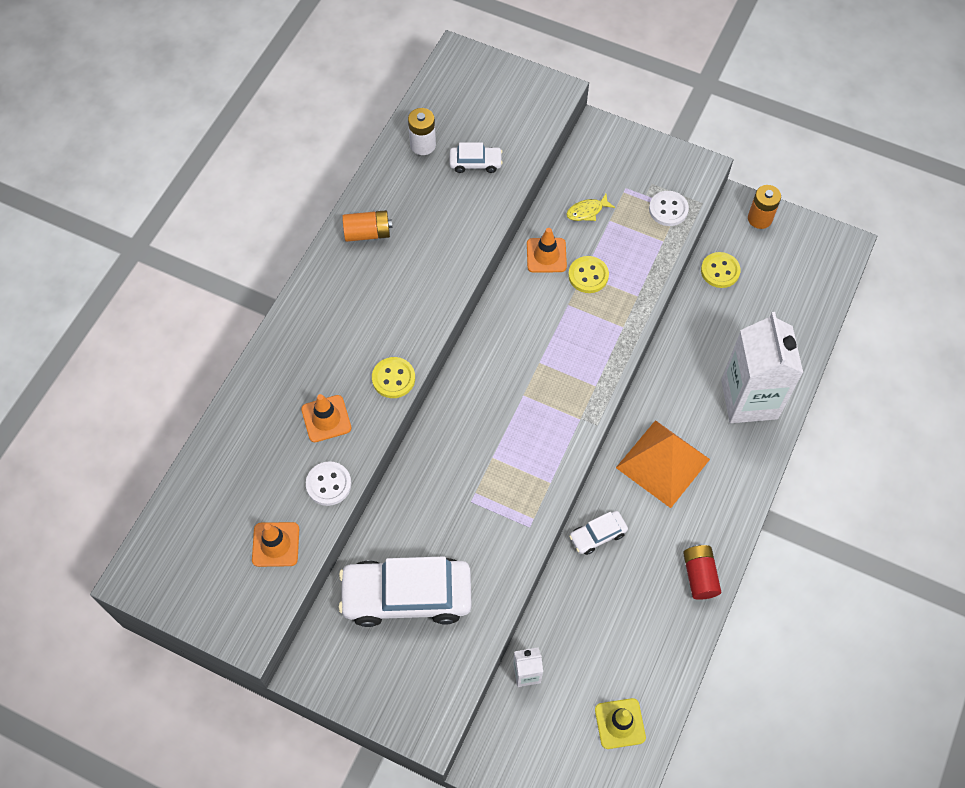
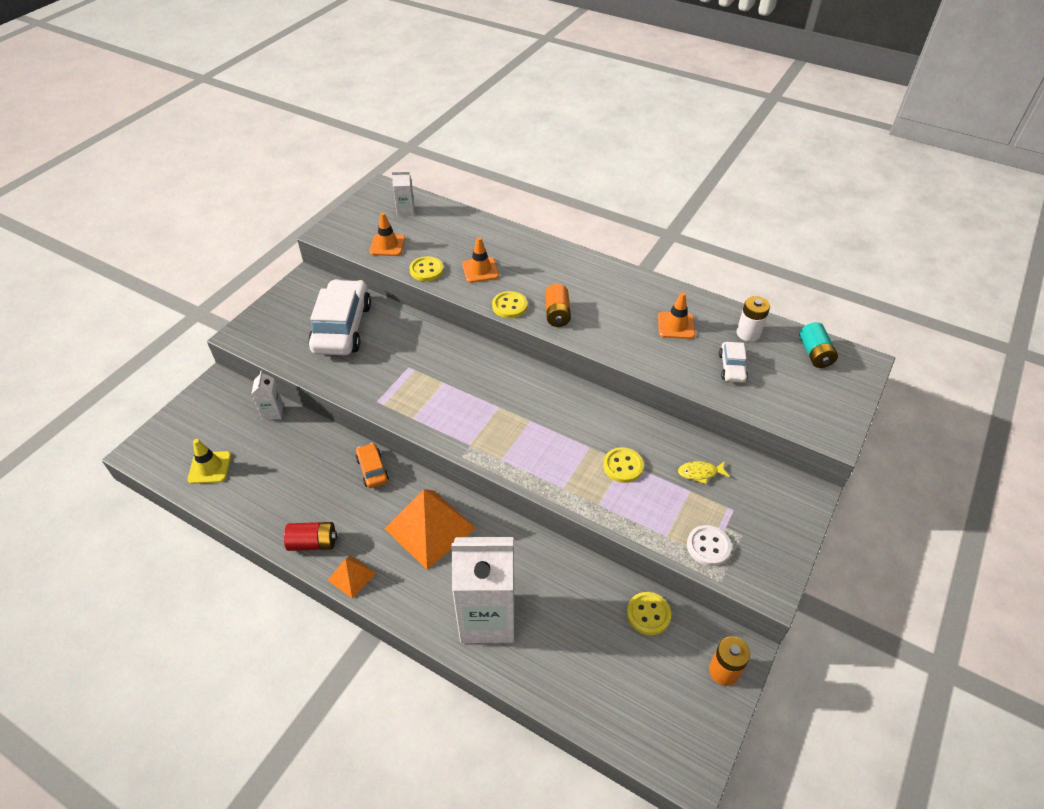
camera: 95 degrees right, 15 degrees down
(194, 534) = (406, 211): none -> white carton
(328, 484) = (426, 270): white button -> yellow button
(367, 233) = (650, 296): orange battery -> orange battery (557, 314)
(448, 92) = (814, 354): none -> turquoise battery
(546, 255) = (646, 435): orange traffic cone -> orange traffic cone (676, 325)
(587, 211) = (700, 473): yellow fish -> yellow fish turned 75 degrees counterclockwise
(597, 535) = (372, 470): white car -> orange car
(730, 528) = (351, 576): none -> orange pyramid

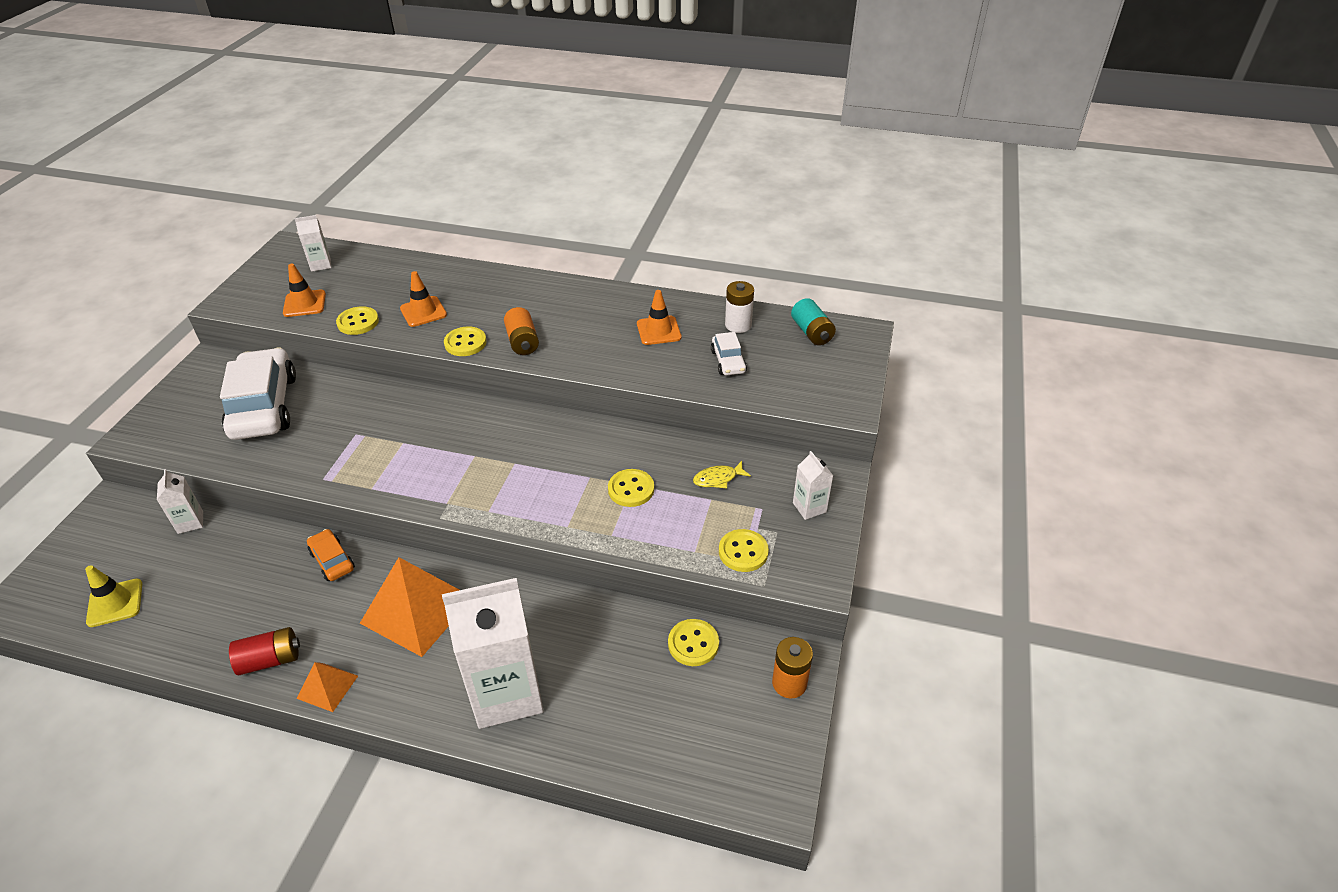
camera: 15 degrees left, 5 degrees down
(708, 546) = (743, 552): white button -> yellow button
(776, 518) = (809, 507): none -> white carton

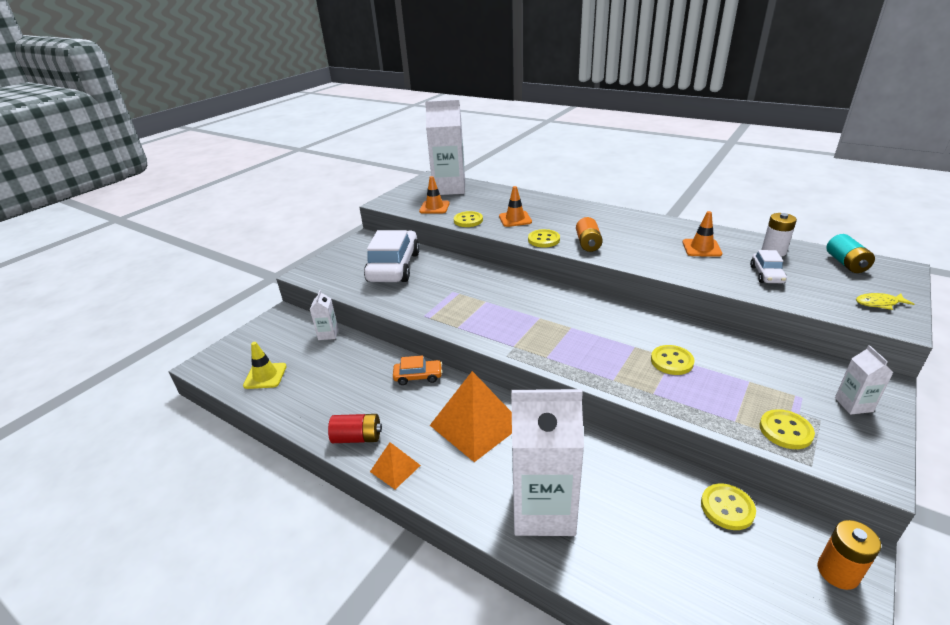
camera: 20 degrees right, 10 degrees down
(320, 264) = (449, 188): white carton -> white carton, size x2.27
(332, 560) = (418, 376): orange car -> orange car turned 105 degrees clockwise
(718, 479) = (755, 366): yellow fish -> yellow fish (879, 303)

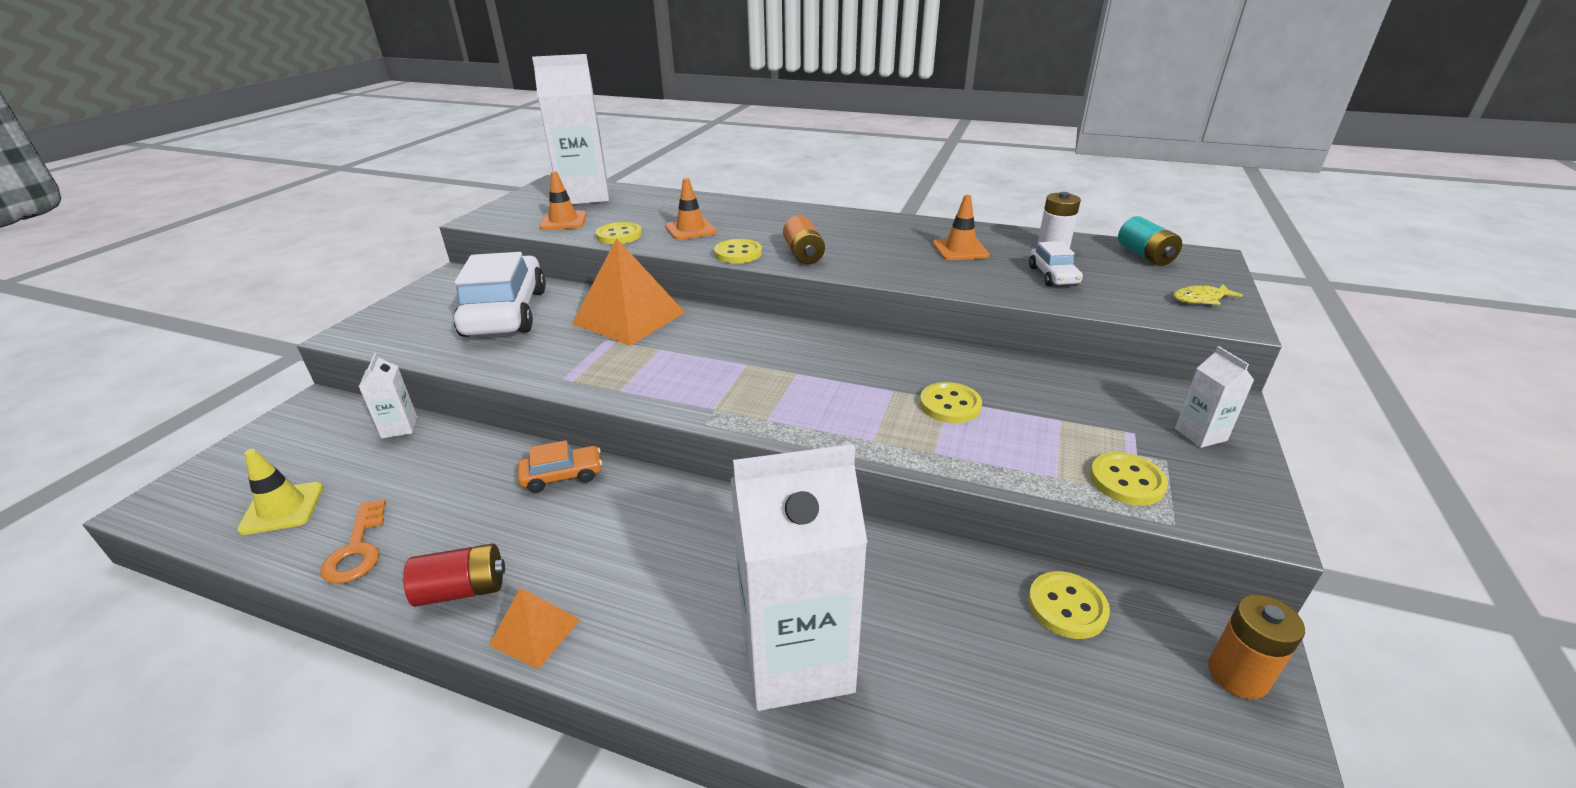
camera: 15 degrees left, 0 degrees up
(303, 405) = (357, 549): none -> orange key
(476, 425) = (667, 539): orange pyramid -> orange pyramid (629, 318)

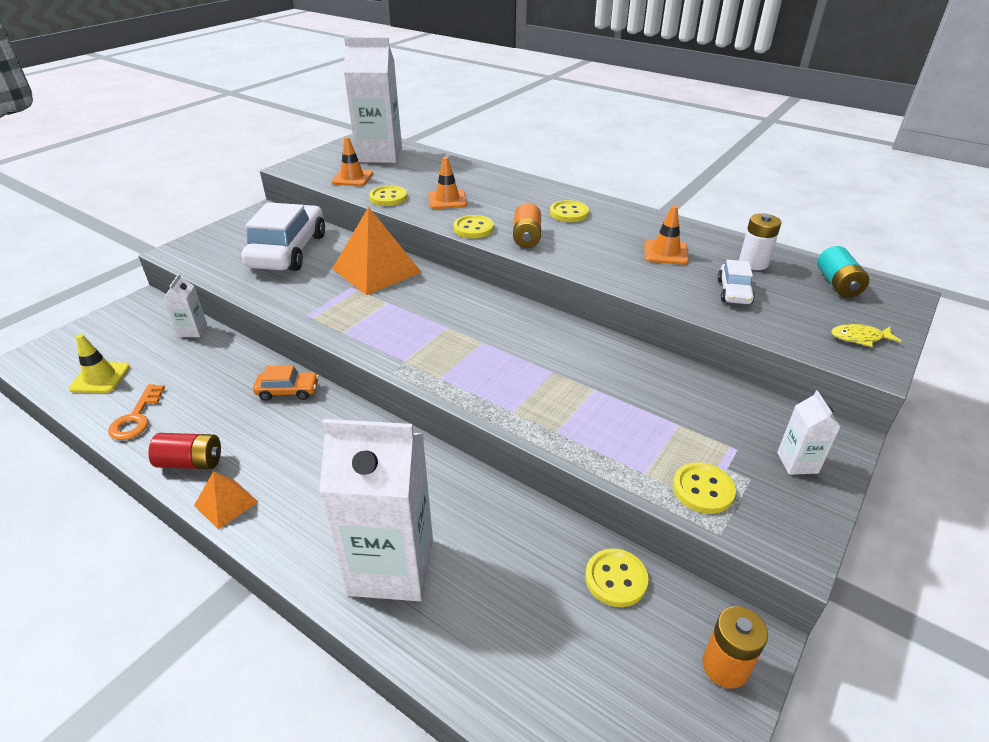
camera: 15 degrees right, 5 degrees up
(950, 405) = (592, 393): yellow button -> yellow button (569, 213)

